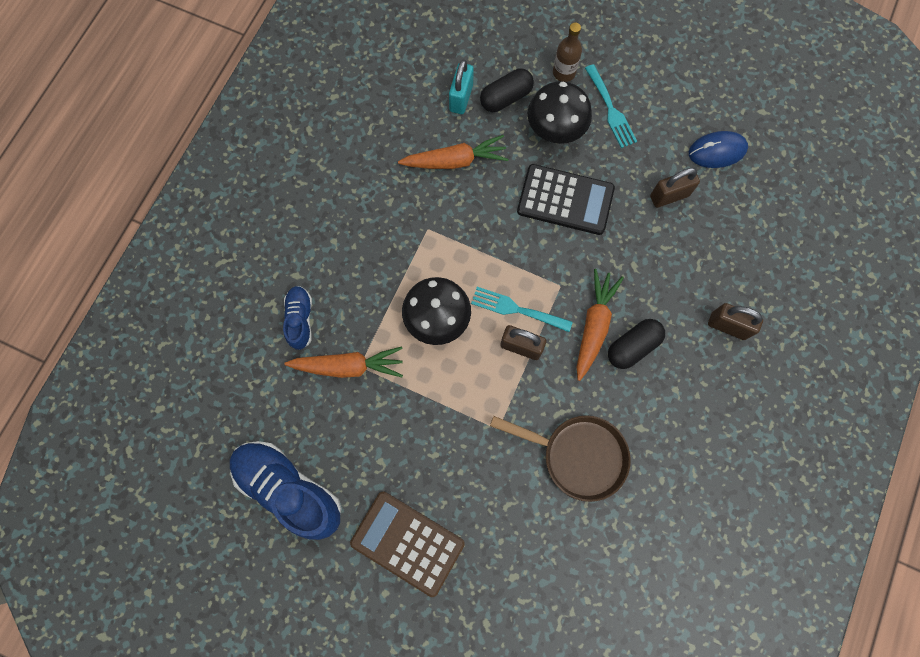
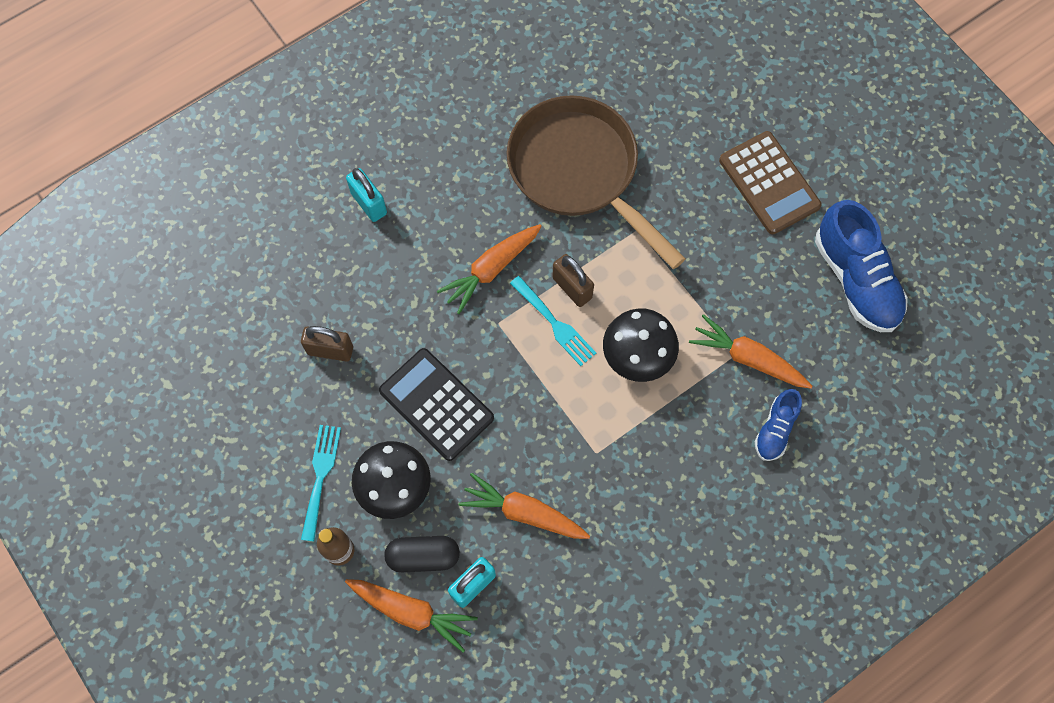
camera: 150 degrees left, 5 degrees down
(491, 62) = (411, 612): none -> orange carrot
(577, 455) = (579, 172): brown pan -> brown pan, size x1.55
(632, 347) = (468, 232): black capsule -> none
(717, 151) = (247, 368): blue mouse -> none
(727, 326) = (369, 203): brown padlock -> turquoise padlock

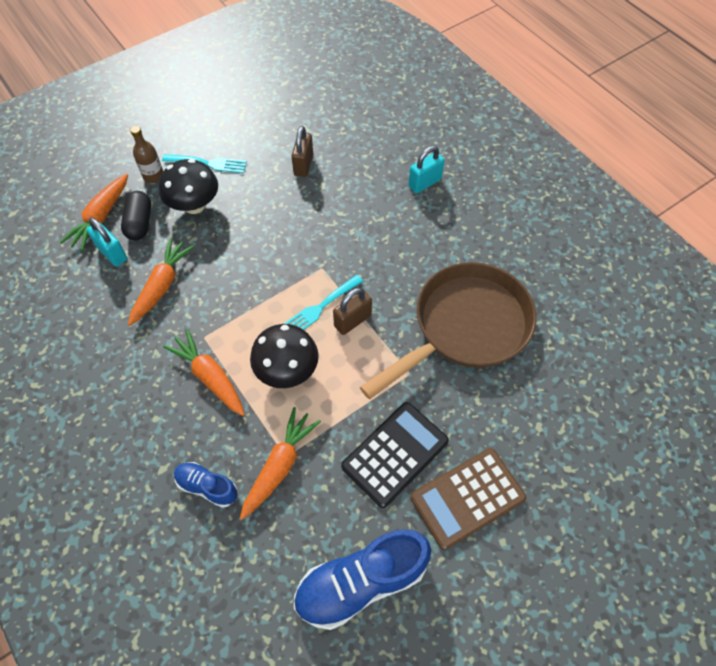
camera: 90 degrees right, 10 degrees down
(436, 404) = (256, 228): black calculator -> black calculator (395, 454)
(491, 269) = (369, 263): orange carrot -> orange carrot (210, 377)

